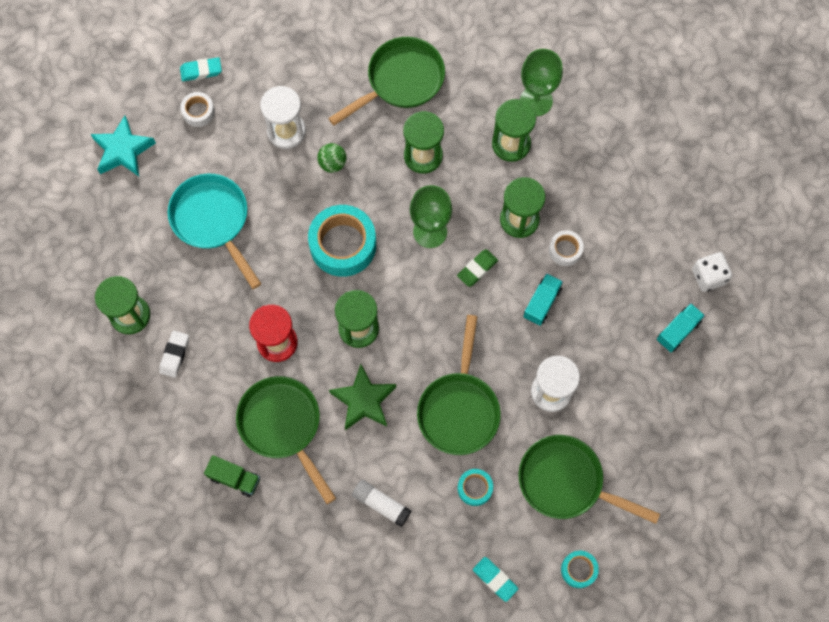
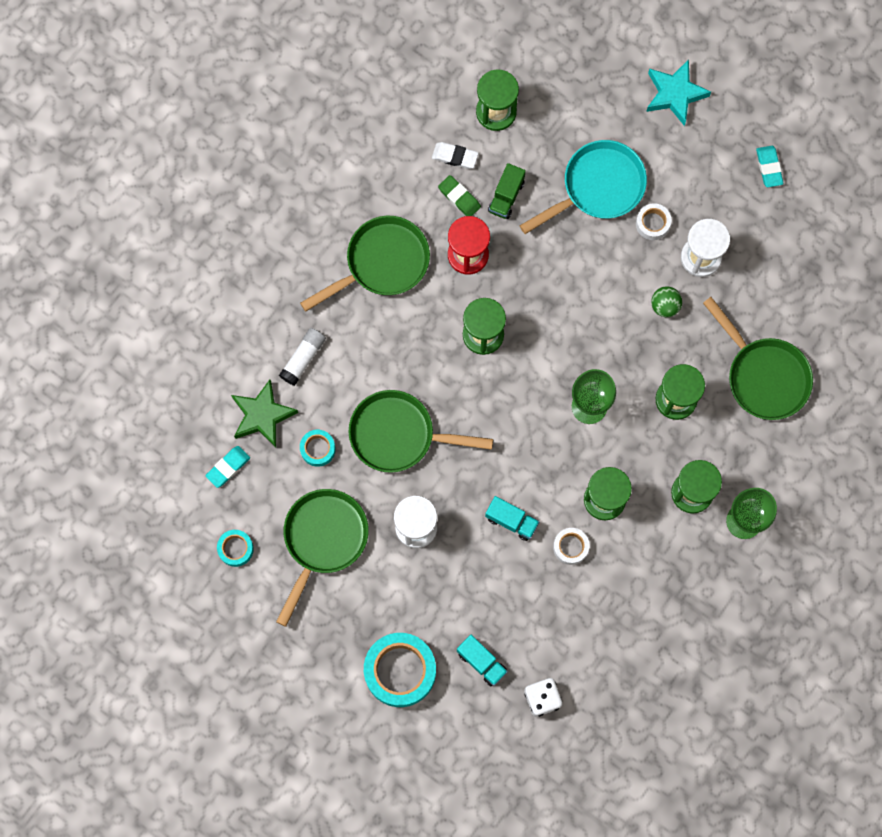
camera: 90 degrees right, 5 degrees up
(198, 112) = (721, 167): white tape -> white tape (652, 223)
(234, 478) = (330, 219): green truck -> green truck (506, 196)
(343, 245) = (573, 317): turquoise tape -> turquoise tape (400, 671)
(363, 400) = (407, 340): green star -> green star (262, 415)
(477, 269) = (548, 455): green eraser -> green eraser (459, 197)

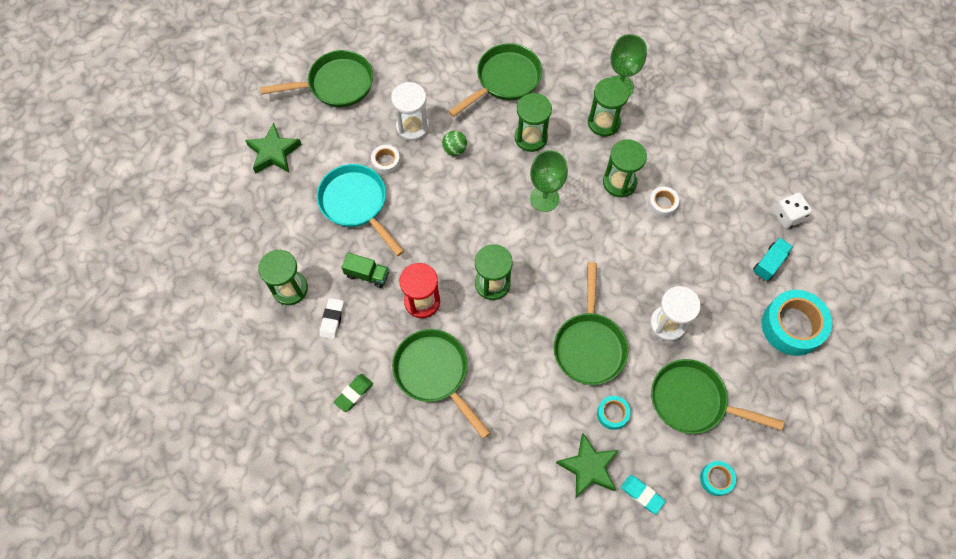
camera: 95 degrees left, 10 degrees down
(303, 358) = (530, 435): white glue stick -> none
(459, 197) = (370, 313): green eraser -> green eraser (354, 393)
(511, 521) = (648, 249): turquoise truck -> none
(675, 94) = (274, 153): turquoise star -> green star
(769, 167) = (335, 84): turquoise eraser -> green pan

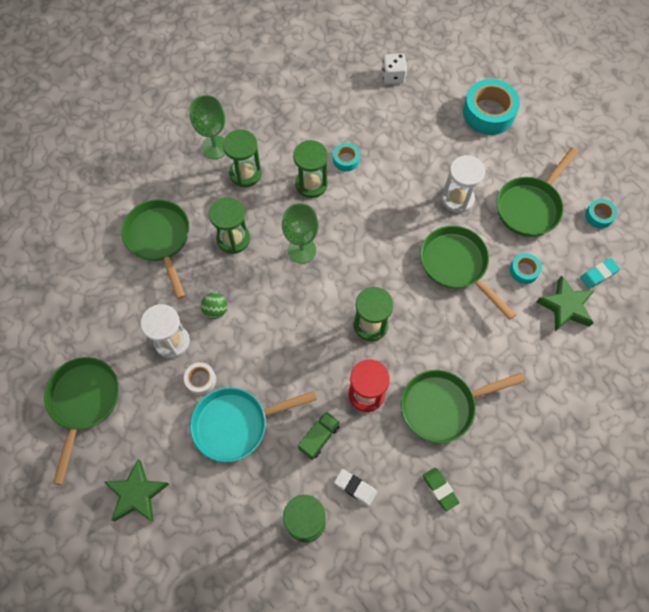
camera: 70 degrees left, 0 degrees up
(589, 345) = (457, 266): green pan -> green pan turned 150 degrees counterclockwise
(662, 204) = (346, 160): white tape -> turquoise tape
(769, 263) = (429, 106): turquoise truck -> none

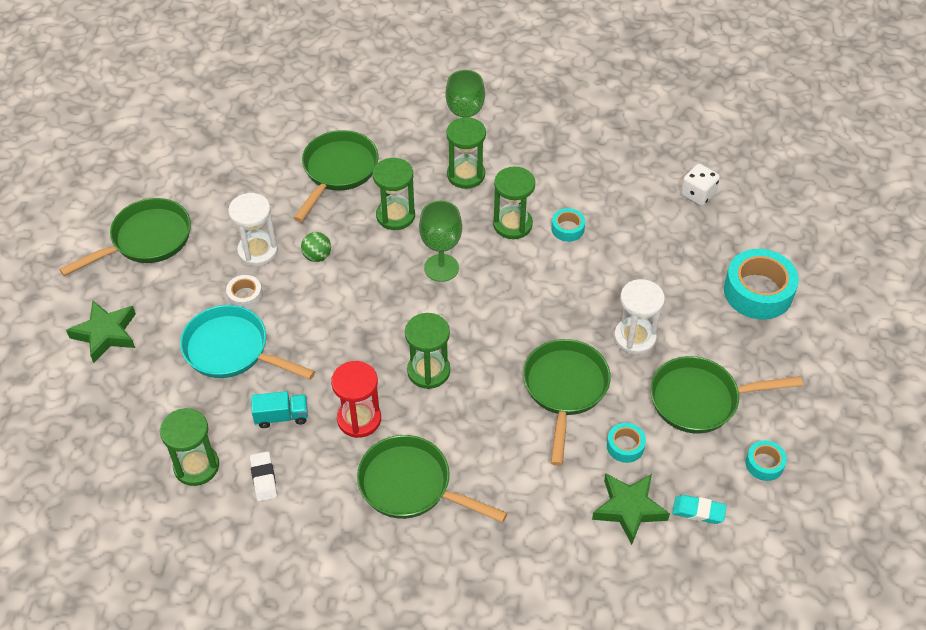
camera: 45 degrees right, 15 degrees down
(319, 437) = (281, 416): green truck -> turquoise truck
(440, 489) = (329, 544): green eraser -> none

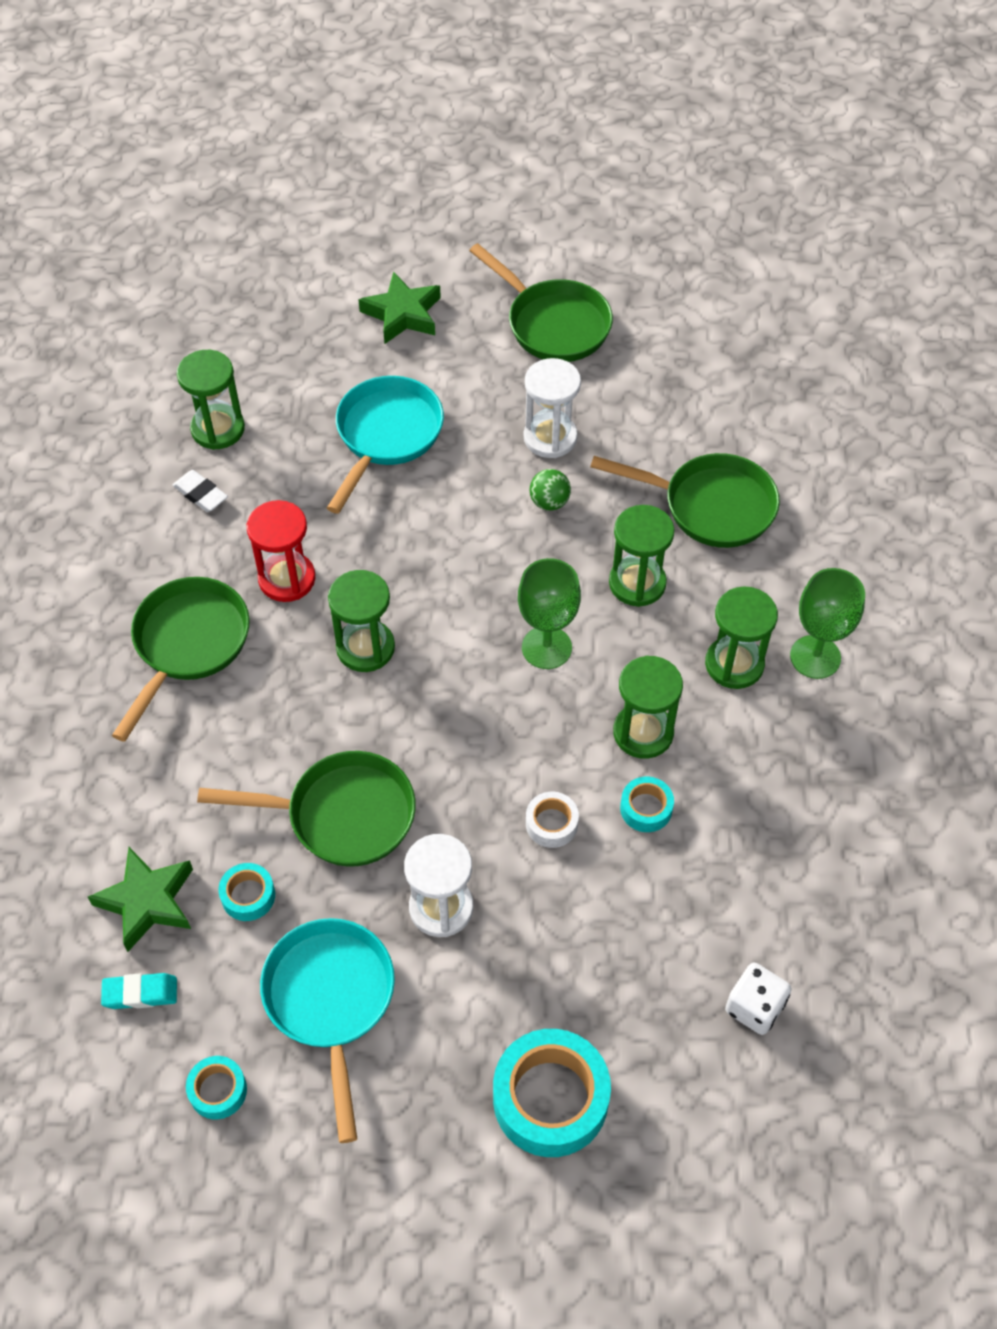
camera: 85 degrees right, 5 degrees up
(245, 296) = (473, 436): white tape -> white tape (551, 824)
(264, 478) = (201, 494): white eraser -> white eraser turned 60 degrees clockwise
(281, 416) = (289, 499): turquoise truck -> none
(698, 511) = (140, 993): turquoise eraser -> turquoise eraser turned 75 degrees clockwise
(701, 400) = (331, 1001): green pan -> turquoise pan

